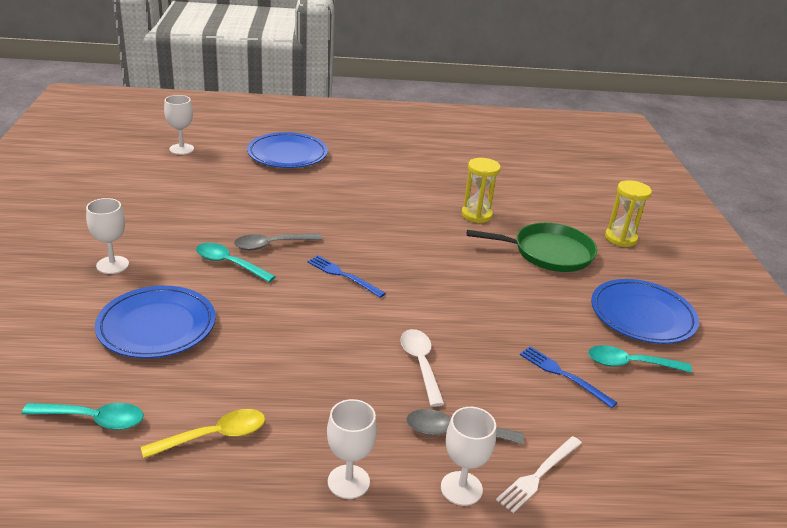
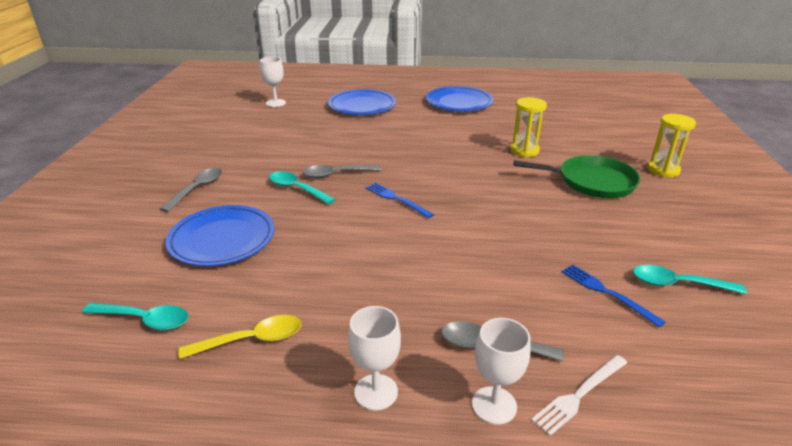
camera: 10 degrees right, 0 degrees up
(112, 265) = (197, 189): white goblet -> grey spoon
(420, 364) = (461, 278): white spoon -> none
(642, 315) = (688, 238): blue plate -> blue plate (459, 102)

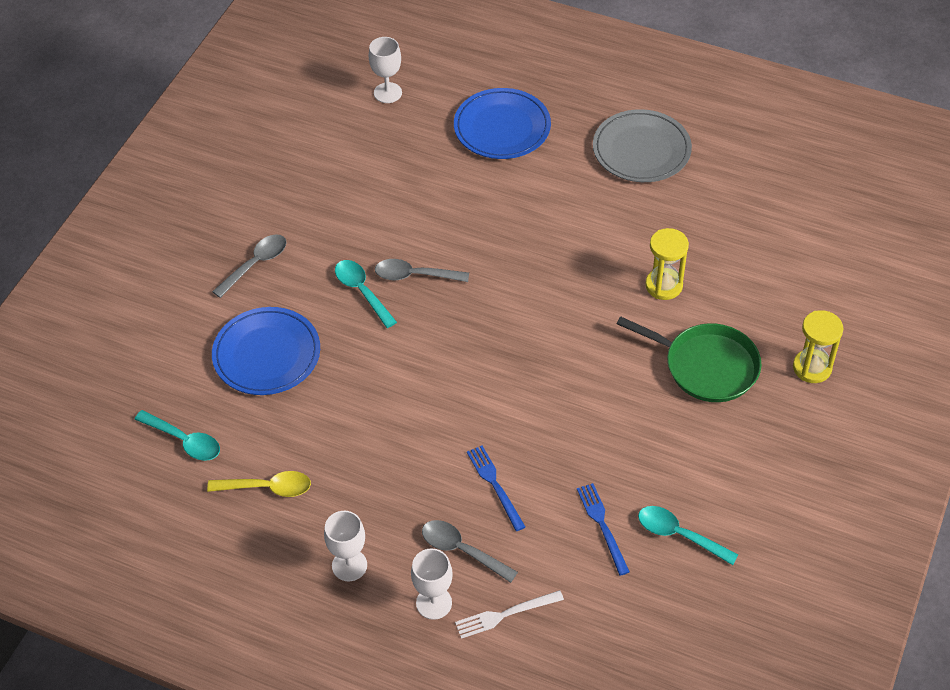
camera: 20 degrees right, 20 degrees up
(397, 199) = (464, 338): blue fork -> blue fork (495, 485)
(459, 102) = (641, 150): blue plate -> grey plate

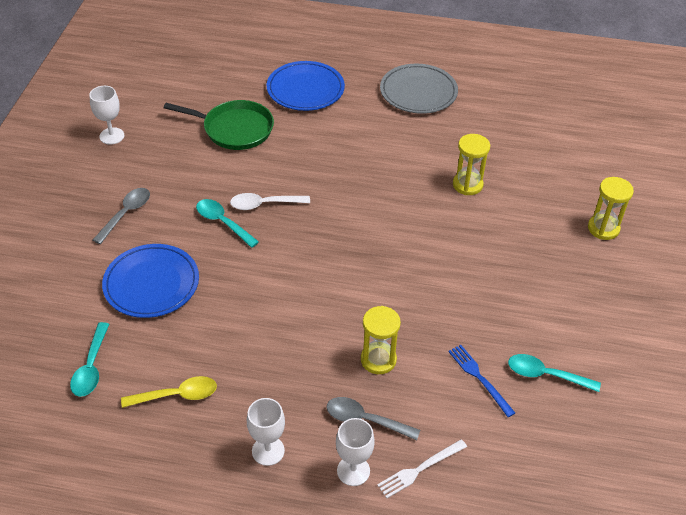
camera: 15 degrees left, 5 degrees down
(184, 441) = (91, 367): turquoise spoon -> turquoise spoon turned 75 degrees clockwise
(387, 93) = (207, 76): white goblet -> white goblet (112, 136)
(415, 275) = (264, 204): grey spoon -> white spoon
(495, 485) = (378, 360): blue fork -> yellow hourglass
(706, 366) = (521, 239): green pan -> green pan (234, 129)

